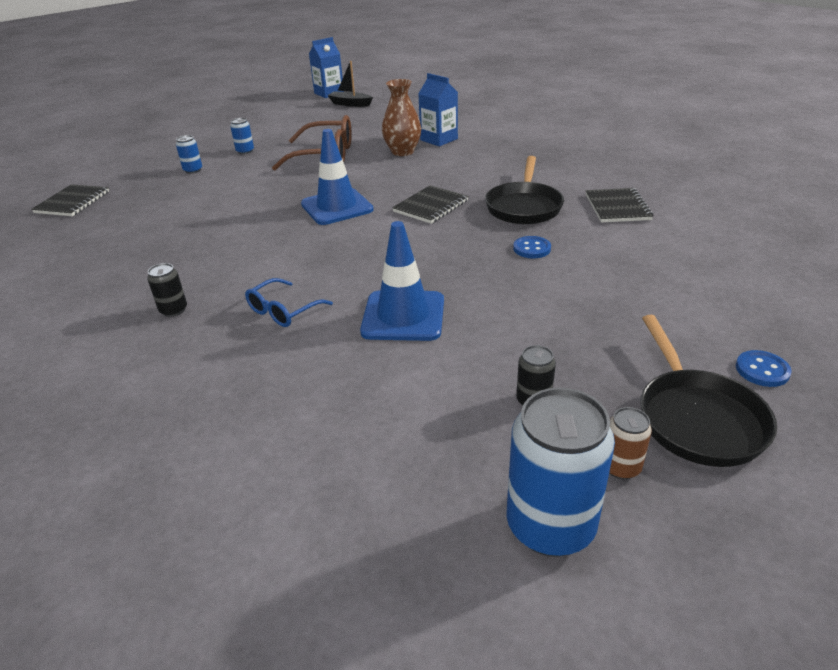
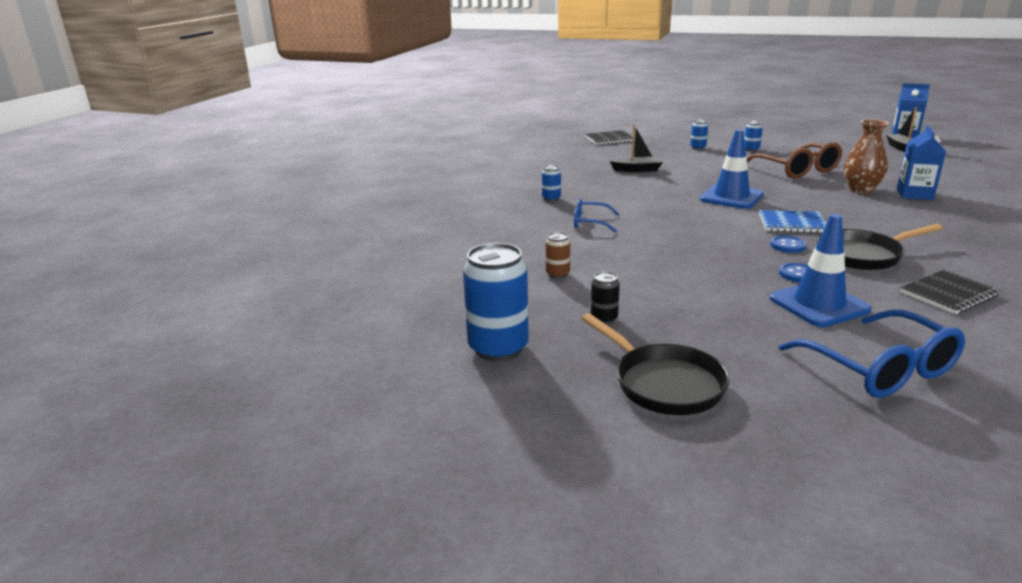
camera: 60 degrees right, 10 degrees down
(174, 310) = (551, 198): black can -> blue can
(189, 223) = (637, 170): none -> black boat
(403, 316) = (635, 255): blue traffic cone -> blue traffic cone (819, 304)
(431, 206) = (792, 223): black notebook -> blue notebook
(621, 467) = (574, 362): brown can -> brown can (557, 274)
(696, 418) = (663, 383): black pan -> black pan turned 90 degrees counterclockwise
(718, 288) = (878, 368): none -> blue glasses
(762, 370) = (770, 406): blue button -> blue button (787, 246)

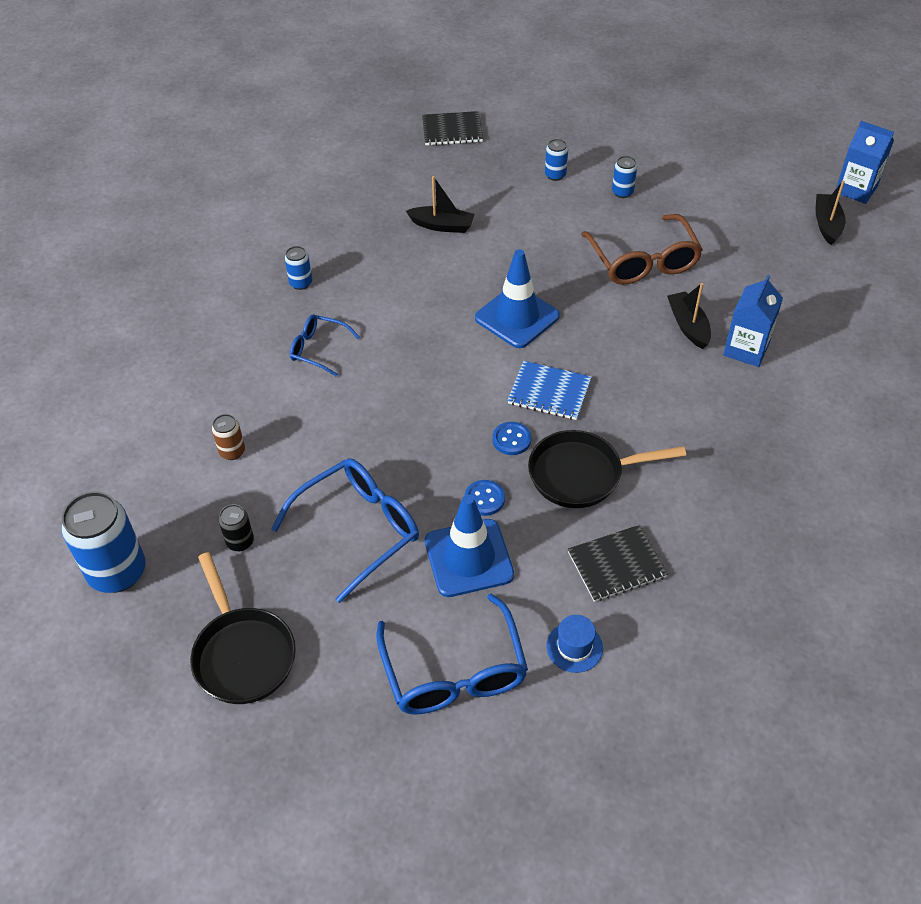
camera: 10 degrees right, 25 degrees up
(705, 301) = (357, 530): none -> blue glasses
(860, 189) = (688, 326): brown vase -> black boat
(971, 341) = (574, 647): none -> blue hat

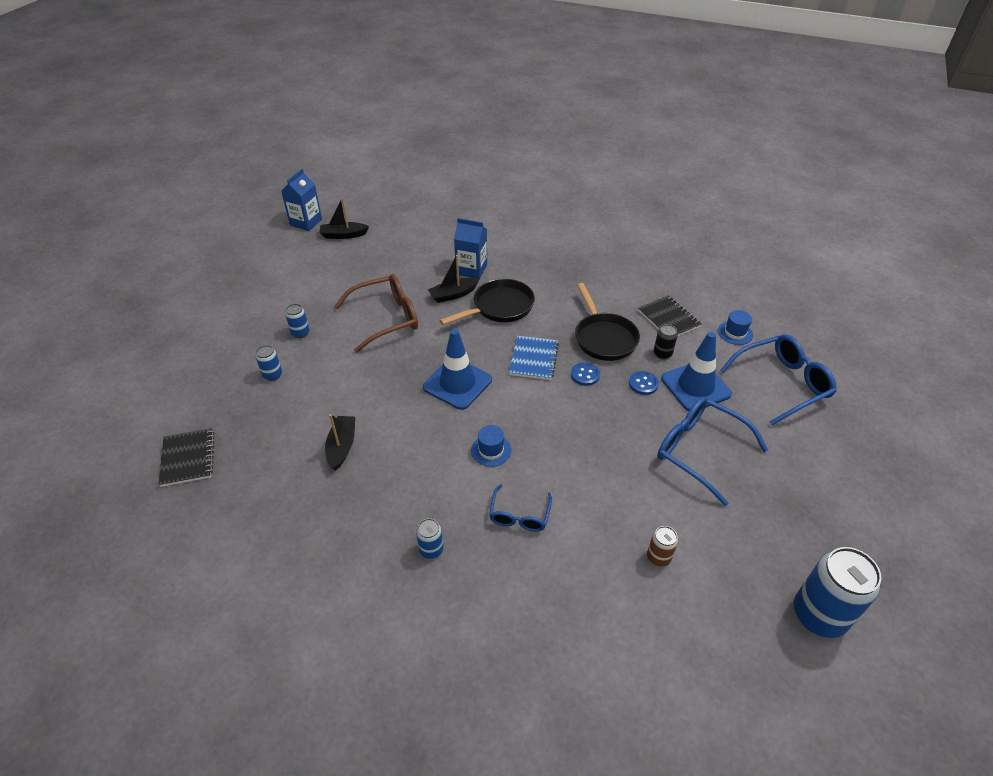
camera: 100 degrees left, 5 degrees down
(240, 542) = (745, 527): black can -> black can (662, 354)
(242, 654) = (836, 501): black pan -> black pan (499, 307)
(409, 336) = (491, 450): none -> blue hat

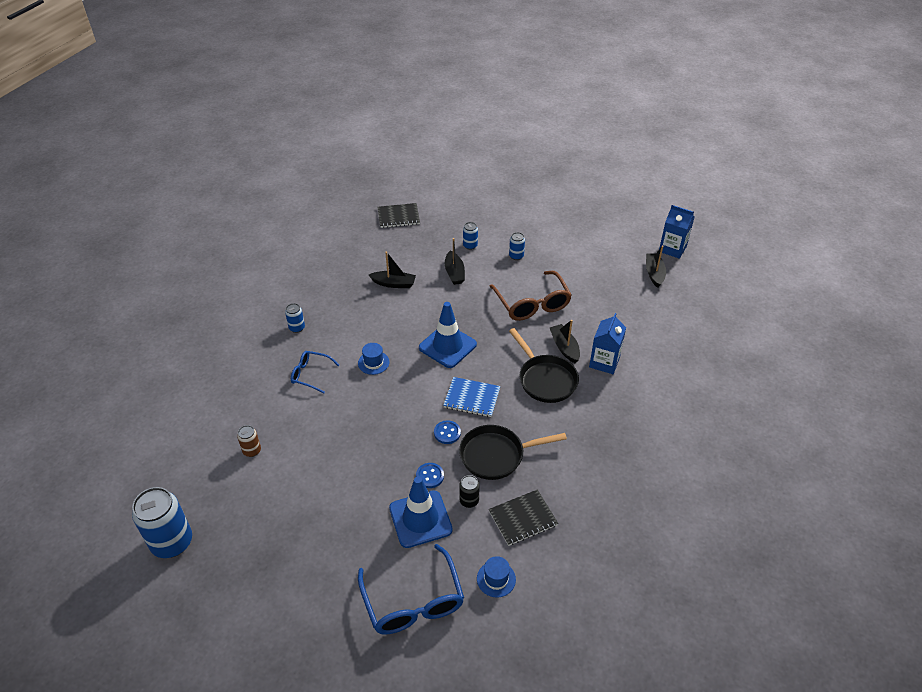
camera: 95 degrees right, 0 degrees up
(326, 386) = (454, 273): none -> black boat
(700, 451) = (342, 503): blue glasses -> none

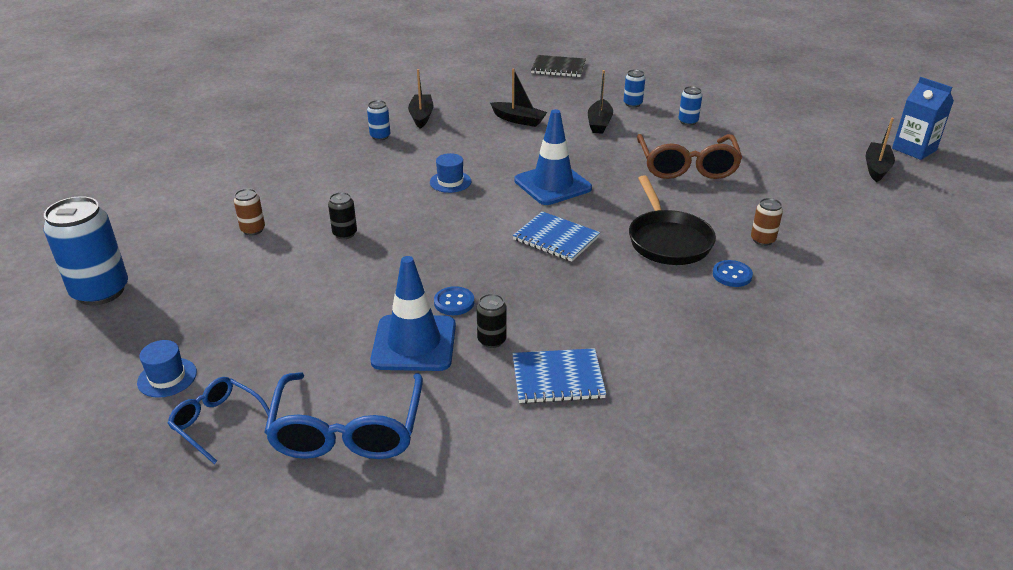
camera: 20 degrees right, 10 degrees down
(311, 374) = (369, 178): blue glasses -> blue glasses (217, 423)
(322, 435) = (345, 234): none -> black can
(447, 433) = (503, 265): blue button -> blue button (732, 275)
(496, 455) = (557, 302): black pan -> none
(496, 579) = (480, 437): blue hat -> blue hat (167, 377)
(523, 518) = (557, 378): black notebook -> blue notebook
(564, 347) = (711, 215): black boat -> black boat (421, 116)
(604, 362) = (762, 240): blue carton -> brown can

